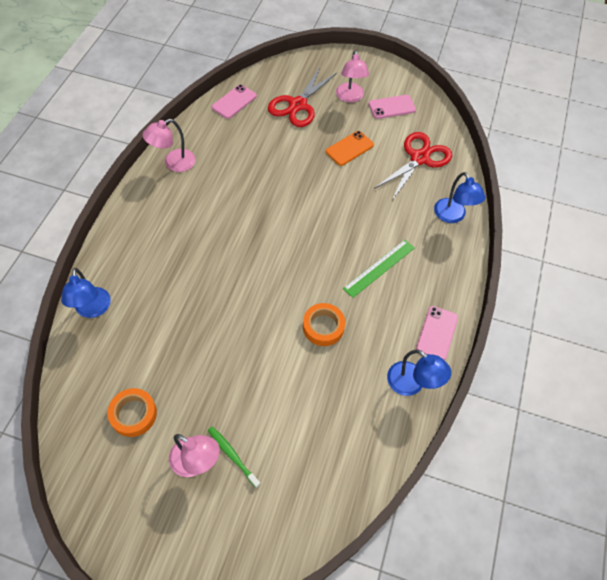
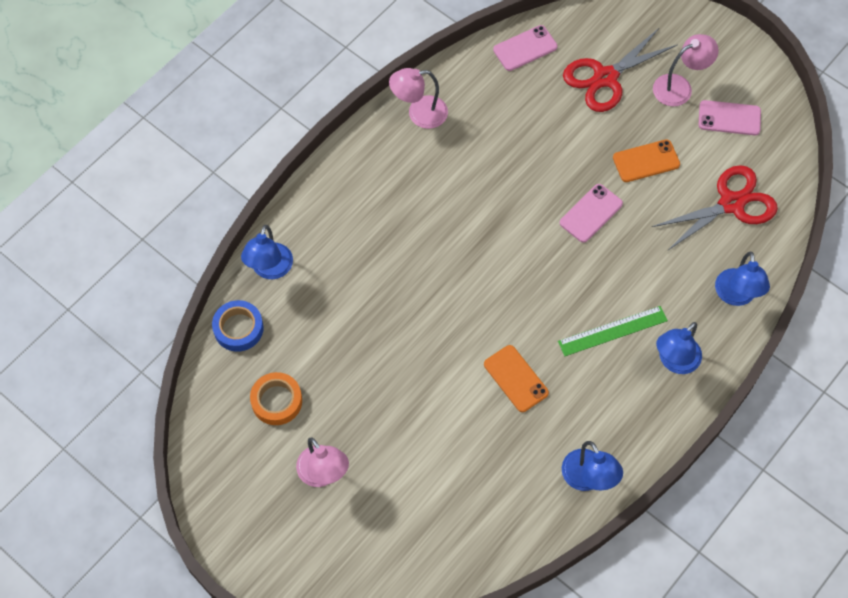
camera: 25 degrees right, 5 degrees up
(80, 365) = (238, 328): none -> blue tape
(232, 455) = (363, 482): green toothbrush -> none
(323, 327) = (516, 378): orange tape -> orange phone
(350, 97) = (679, 87): pink lamp -> pink lamp turned 135 degrees counterclockwise
(433, 274) = (674, 361): none -> blue lamp
(437, 333) = (644, 432): pink phone -> pink phone (591, 213)

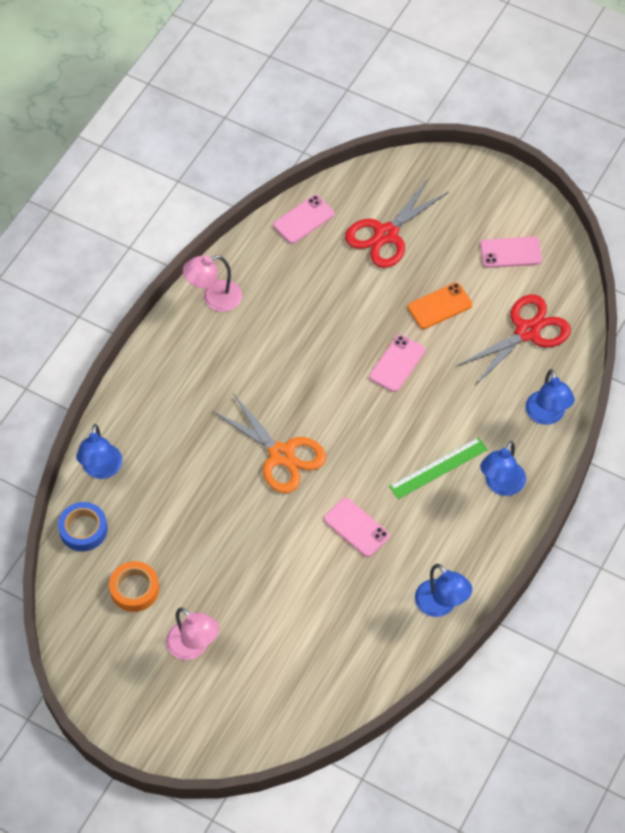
camera: 10 degrees left, 5 degrees down
(454, 287) = (281, 455): none -> orange scissors
(516, 378) = (356, 527): orange phone -> pink phone
(679, 87) = (458, 231): pink lamp -> none

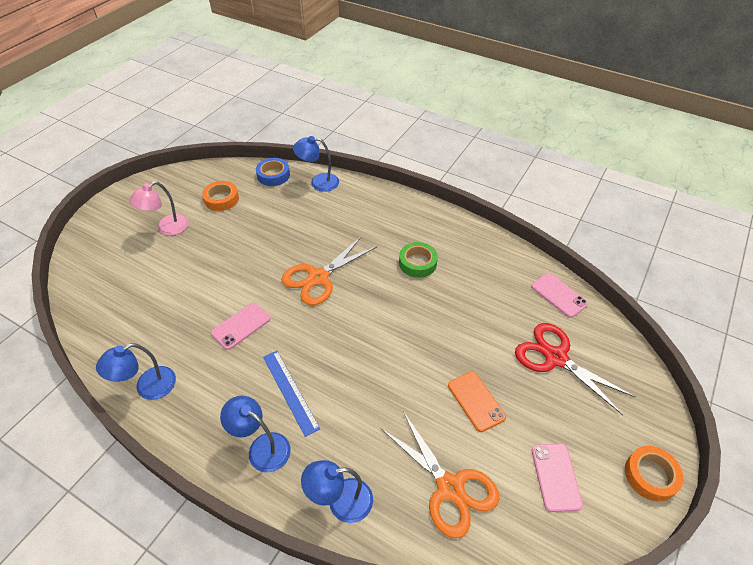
camera: 90 degrees right, 10 degrees down
(214, 299) = (467, 238): pink lamp -> none
(256, 352) = (417, 263): none -> green tape
(397, 363) = (407, 361): pink phone -> none
(438, 468) = (290, 391): green ruler -> blue ruler
(503, 184) = (650, 475): none -> orange tape
(527, 332) = (450, 487): red scissors -> orange scissors

